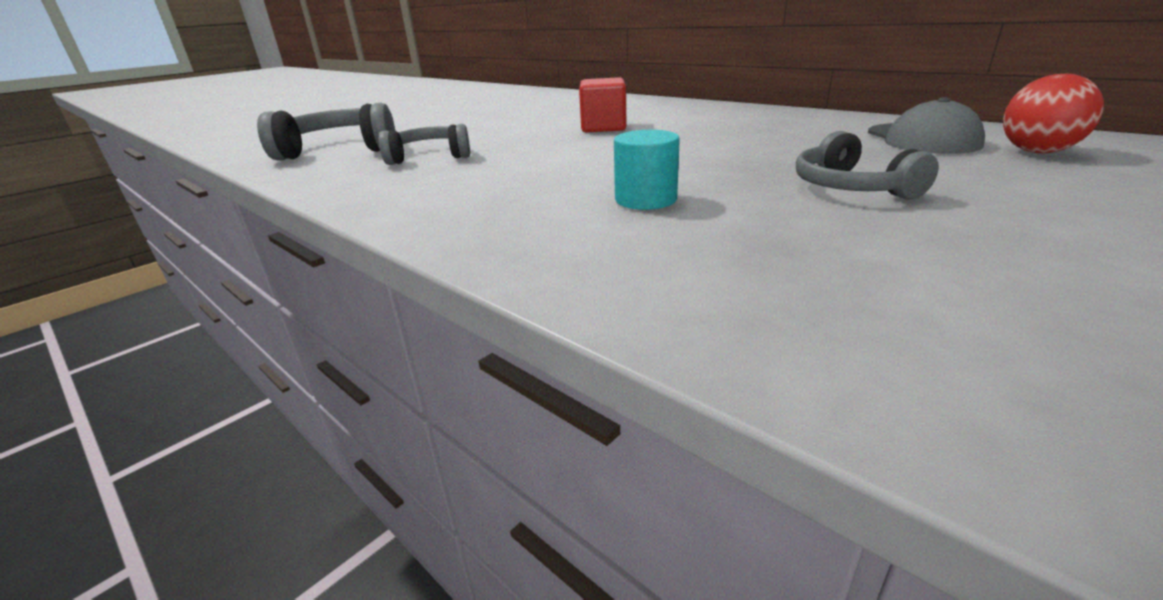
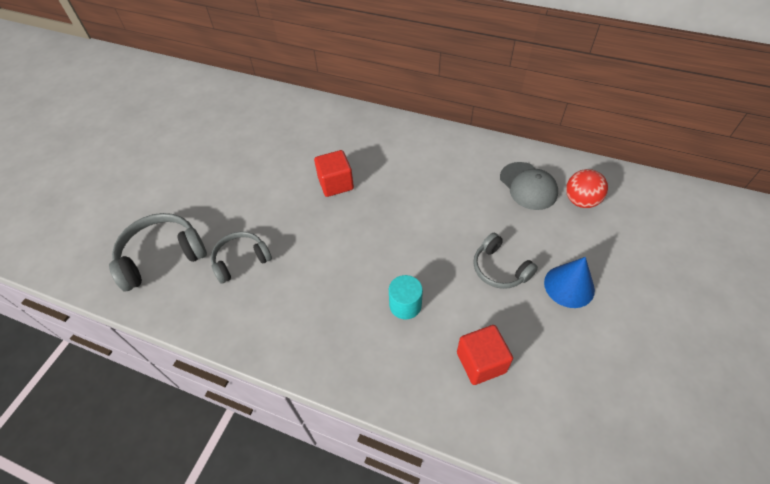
camera: 20 degrees left, 25 degrees up
(777, 263) = (481, 362): none -> red cube
(1019, 212) = (569, 286): none -> blue cone

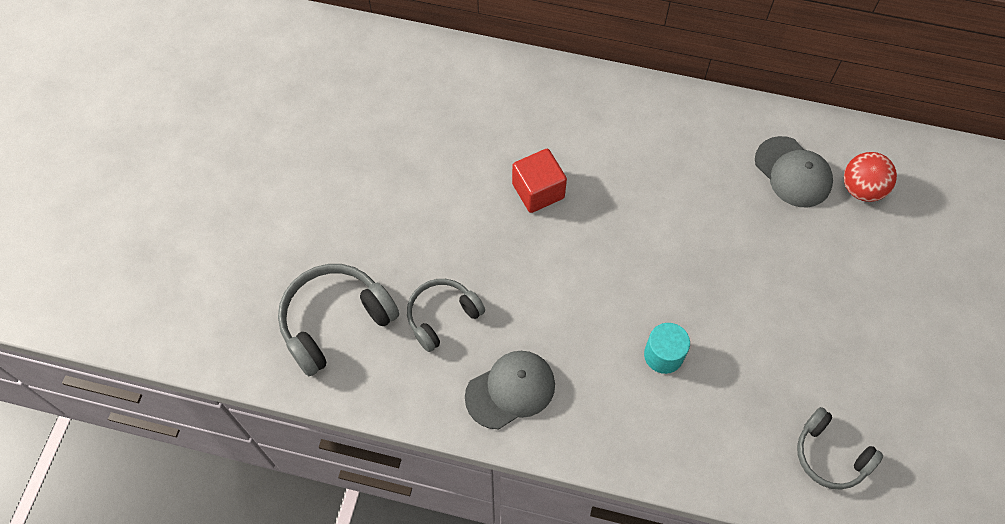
camera: 10 degrees left, 10 degrees up
(277, 319) = (510, 390): none -> grey cap
(481, 362) = (763, 416): red cube -> none
(499, 269) = (770, 295): grey headphones -> grey headphones (830, 455)
(569, 286) = (855, 309): blue cone -> none

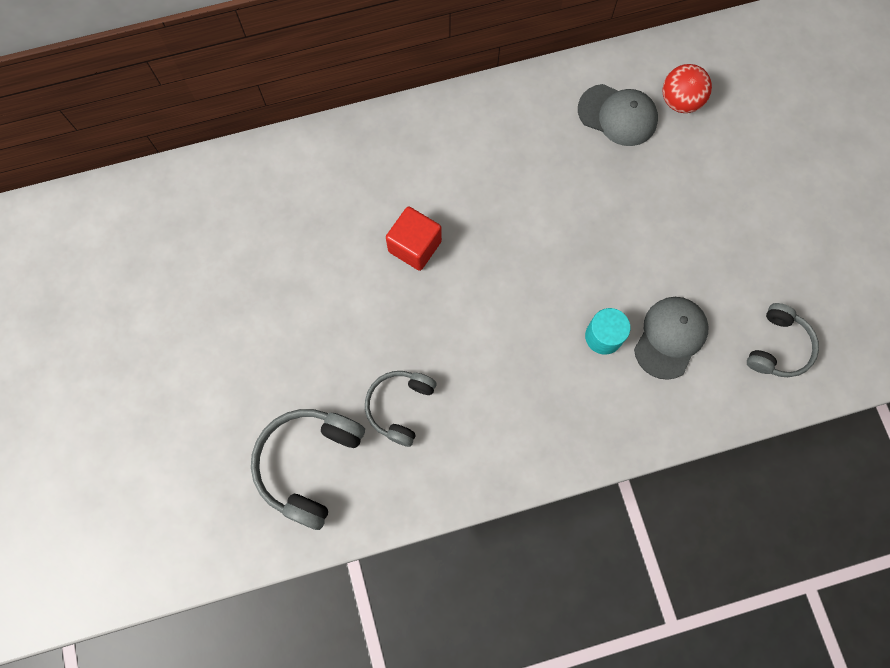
camera: 30 degrees left, 10 degrees up
(510, 390) = (497, 439): grey cap -> grey cap (670, 337)
(830, 455) = (778, 347): grey headphones -> grey headphones turned 75 degrees counterclockwise

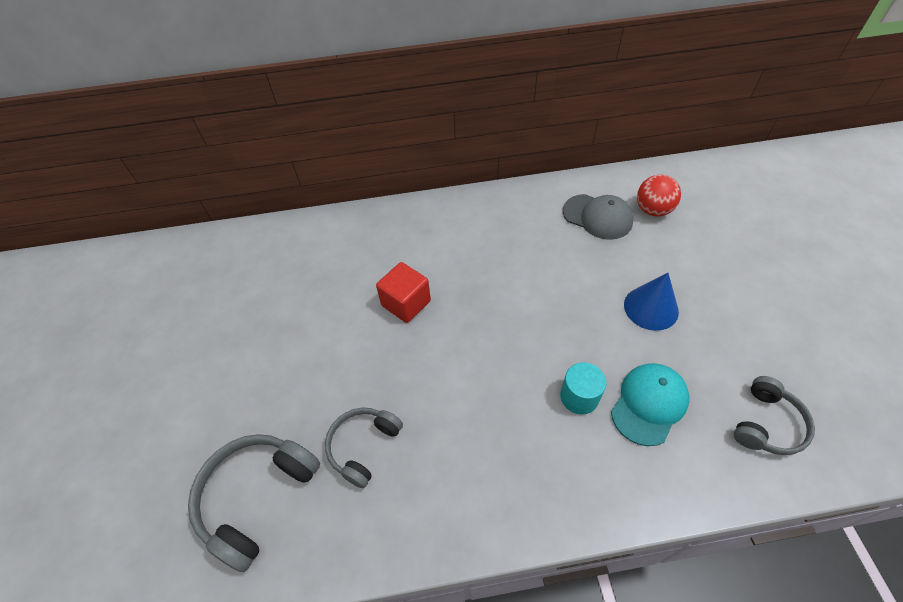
camera: 10 degrees right, 20 degrees down
(670, 337) = (649, 404): grey cap -> turquoise cap
(674, 230) = (651, 308): none -> blue cone

